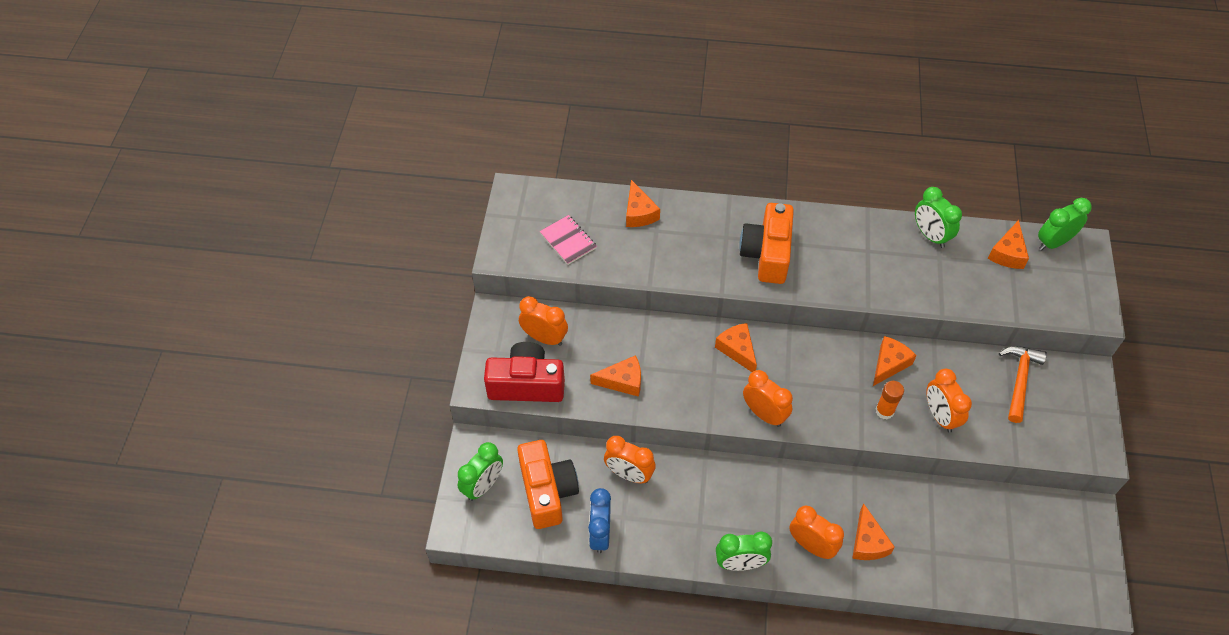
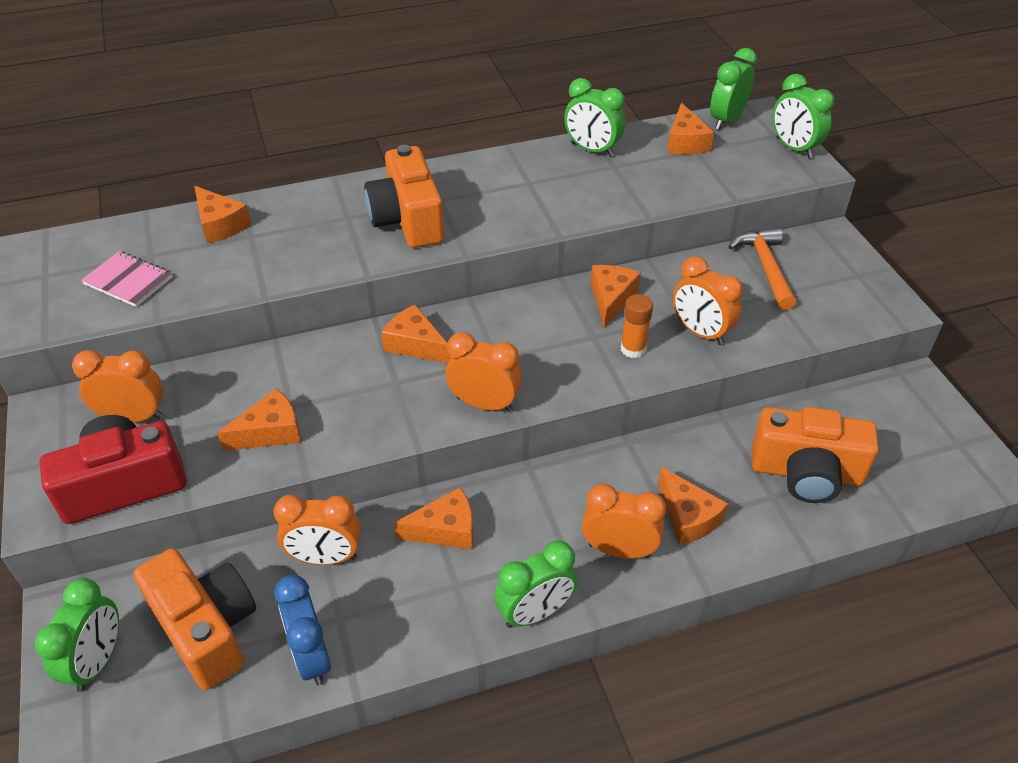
camera: 25 degrees left, 10 degrees down
(708, 486) = (445, 529): none -> orange cheese
(966, 545) = (806, 473): none -> orange camera
(1092, 289) = (794, 148): none -> green clock

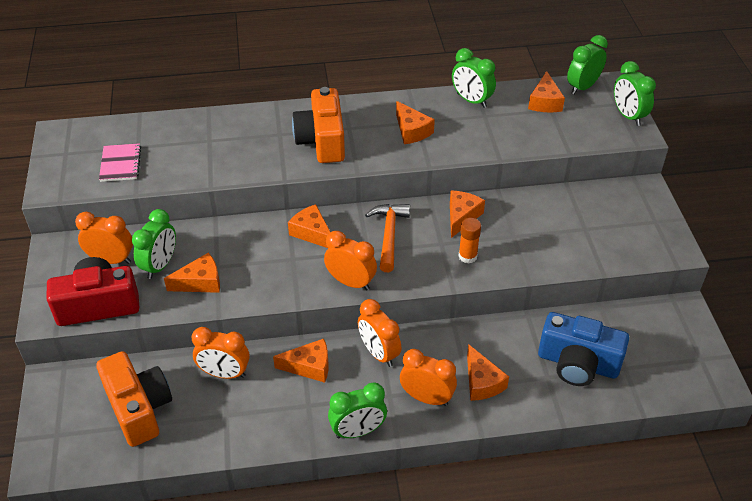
camera: 10 degrees right, 0 degrees up
(97, 661) = (66, 418): green clock -> green clock (160, 265)
(128, 281) = (120, 164): pink notebook -> pink notebook turned 45 degrees clockwise
(220, 224) = (189, 129): orange cheese -> orange cheese (411, 131)
(311, 657) = (203, 436): blue clock -> none
(700, 332) = (521, 250): orange clock -> orange clock (379, 353)
(765, 267) = (585, 206): orange hammer -> orange hammer (389, 235)
(806, 473) = (577, 364): orange camera -> blue camera

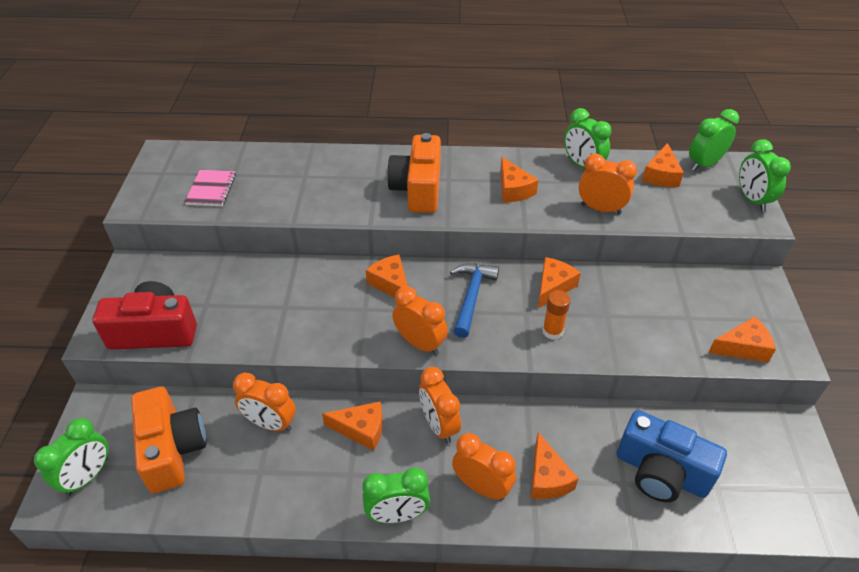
camera: 10 degrees right, 0 degrees up
(111, 260) = (182, 286): orange clock -> orange clock (600, 209)
(160, 265) = (228, 298): green clock -> green clock (88, 477)
(200, 282) = (263, 321): orange cheese -> orange cheese (743, 347)
(389, 235) = (471, 297): orange hammer -> blue hammer

